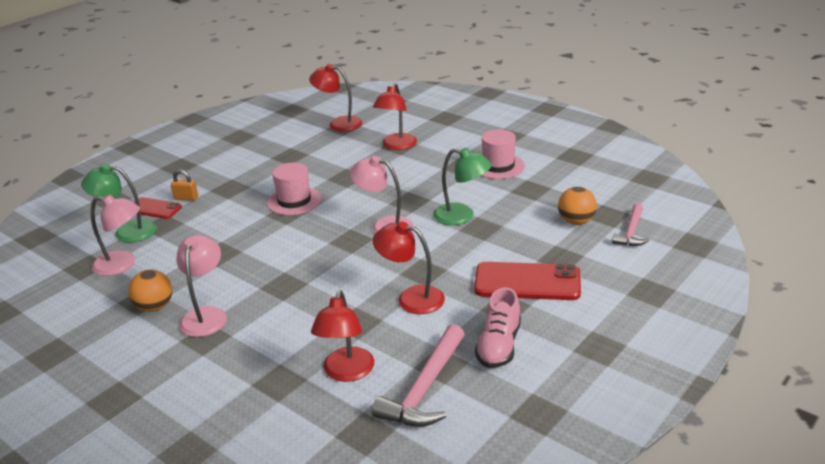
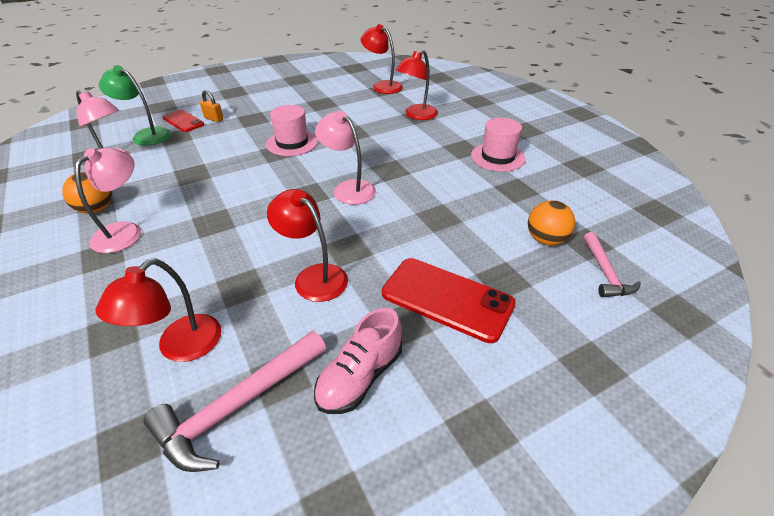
camera: 20 degrees right, 10 degrees up
(462, 216) = (428, 199): green lamp -> none
(631, 232) = (605, 272): pink hammer -> pink hammer turned 45 degrees counterclockwise

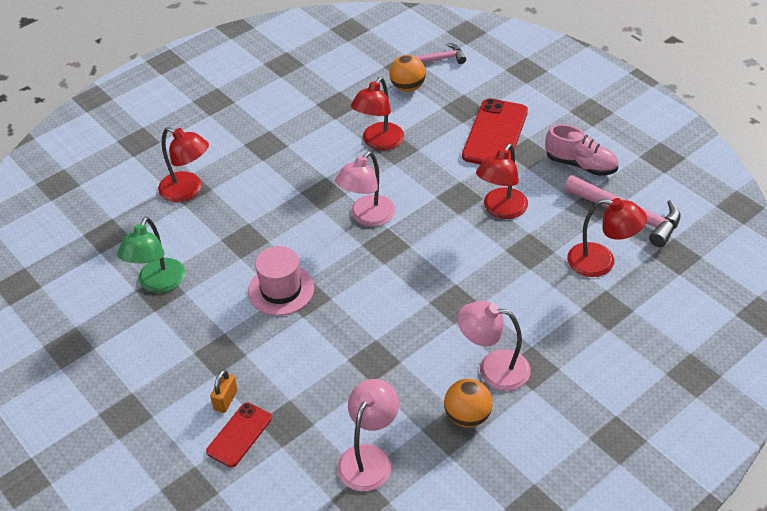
camera: 100 degrees left, 5 degrees up
(146, 135) = (289, 461): green lamp -> green lamp (158, 283)
(382, 86) = (93, 238): red lamp -> red lamp (379, 142)
(497, 157) = (279, 118): pink hat -> none

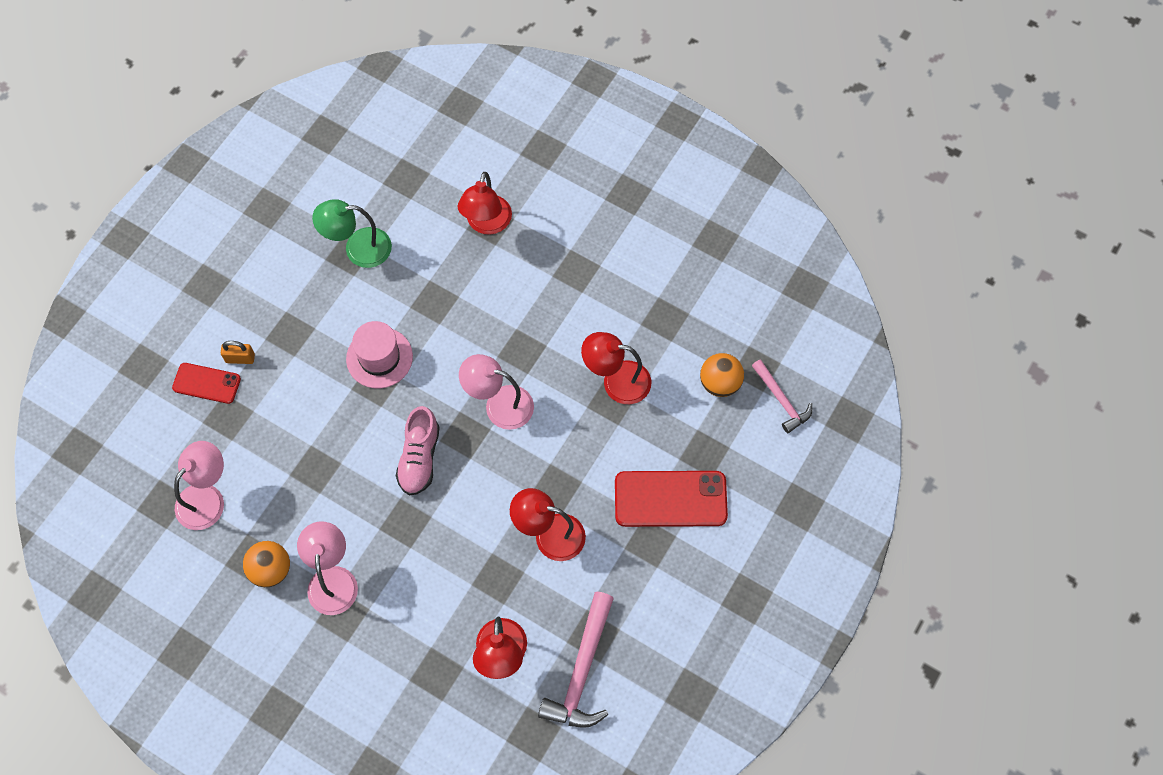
camera: 70 degrees right, 20 degrees up
(369, 458) = (207, 498): pink lamp -> pink lamp turned 60 degrees counterclockwise
(580, 165) = (648, 604): pink shoe -> pink shoe (419, 458)

